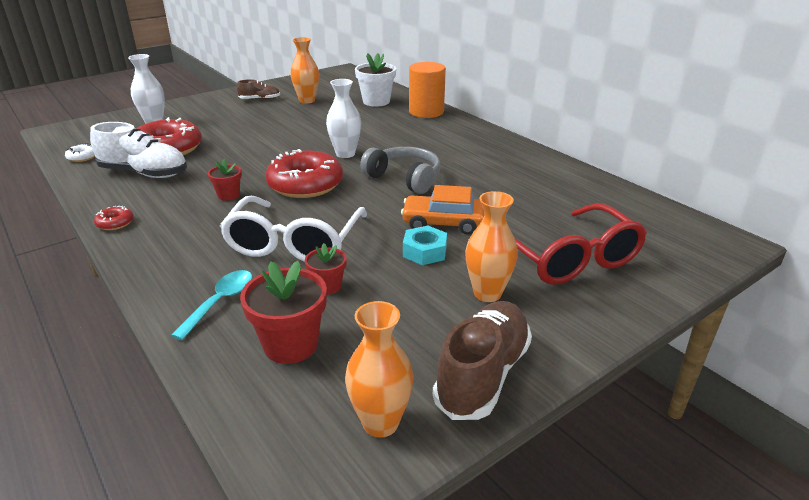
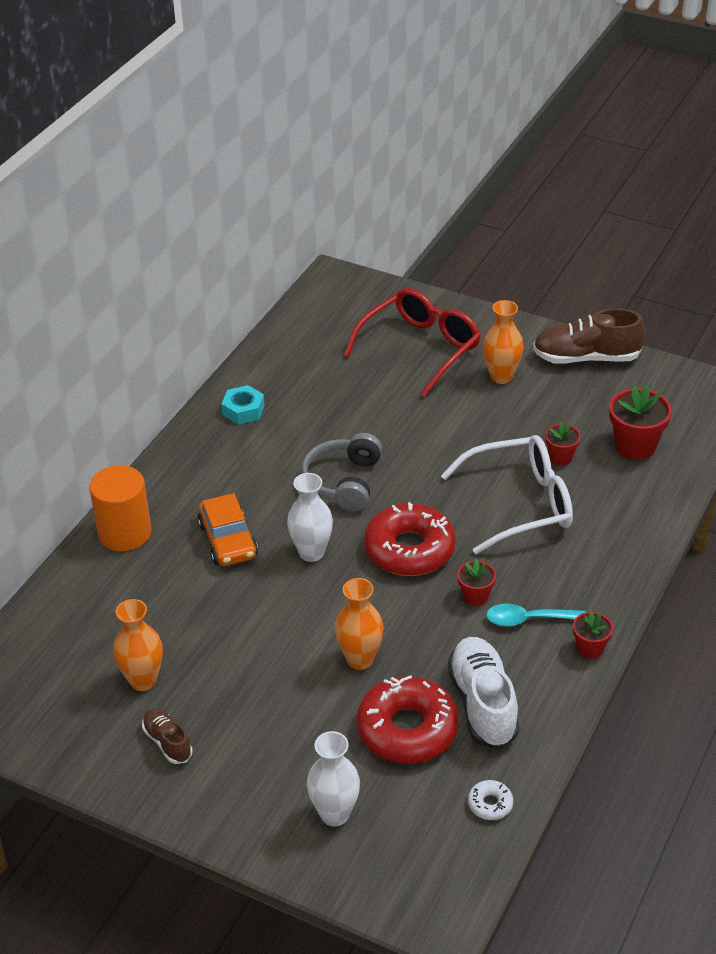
camera: 115 degrees left, 10 degrees up
(115, 223) = (590, 648): red donut -> red flower pot
(220, 302) = (627, 504): turquoise spoon -> turquoise spoon (528, 619)
(376, 101) = (107, 599): white flower pot -> none
(380, 423) = (659, 384): orange vase -> orange vase (360, 659)
(424, 251) = (471, 423): turquoise nut -> turquoise nut (243, 410)
(443, 223) = (415, 428): orange car -> orange car (228, 540)

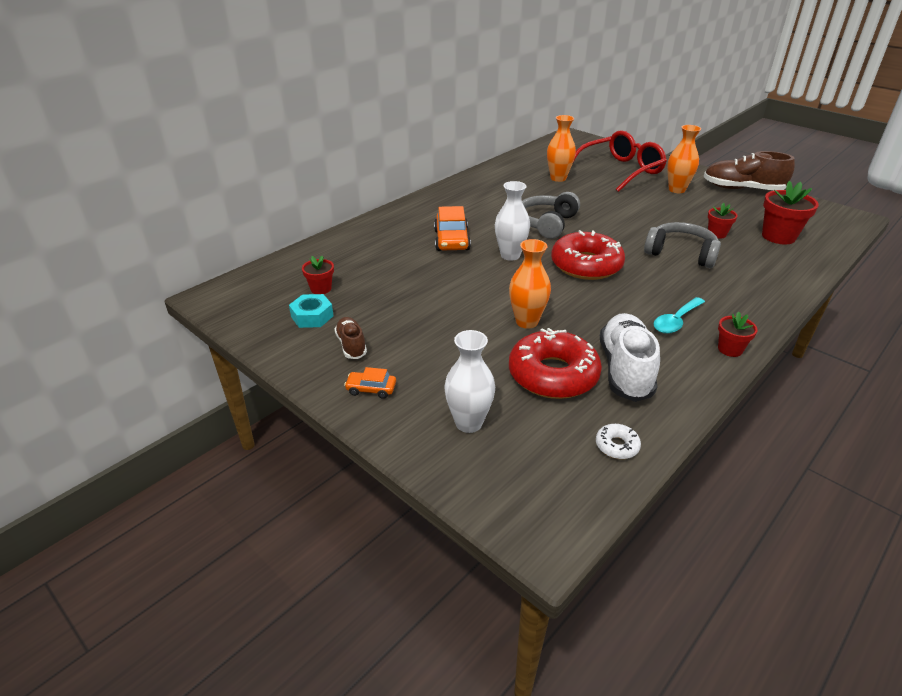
camera: 15 degrees right, 5 degrees down
(125, 533) = (382, 226): orange cylinder -> none
(143, 680) = (352, 304): orange vase -> orange vase (558, 178)
(215, 797) = (371, 389): none -> orange car
(243, 410) = (489, 182): turquoise nut -> turquoise nut (312, 316)
(475, 596) = (633, 300): red flower pot -> red flower pot (321, 289)
(521, 503) = (681, 253): white glasses -> grey headphones
(528, 619) = (676, 321): turquoise spoon -> turquoise spoon turned 60 degrees counterclockwise

